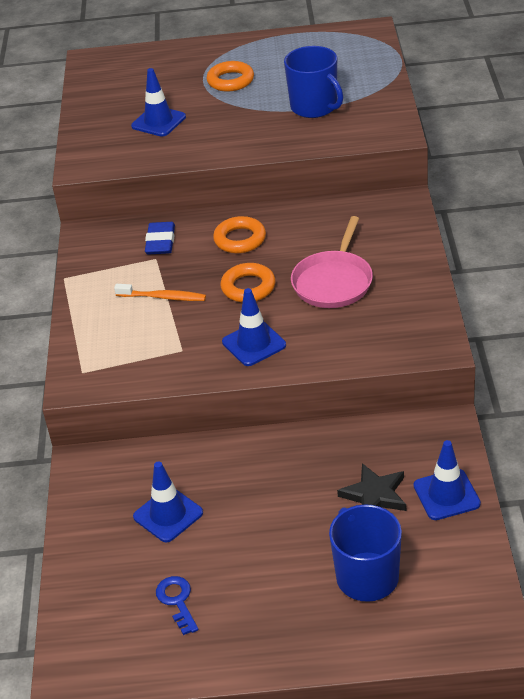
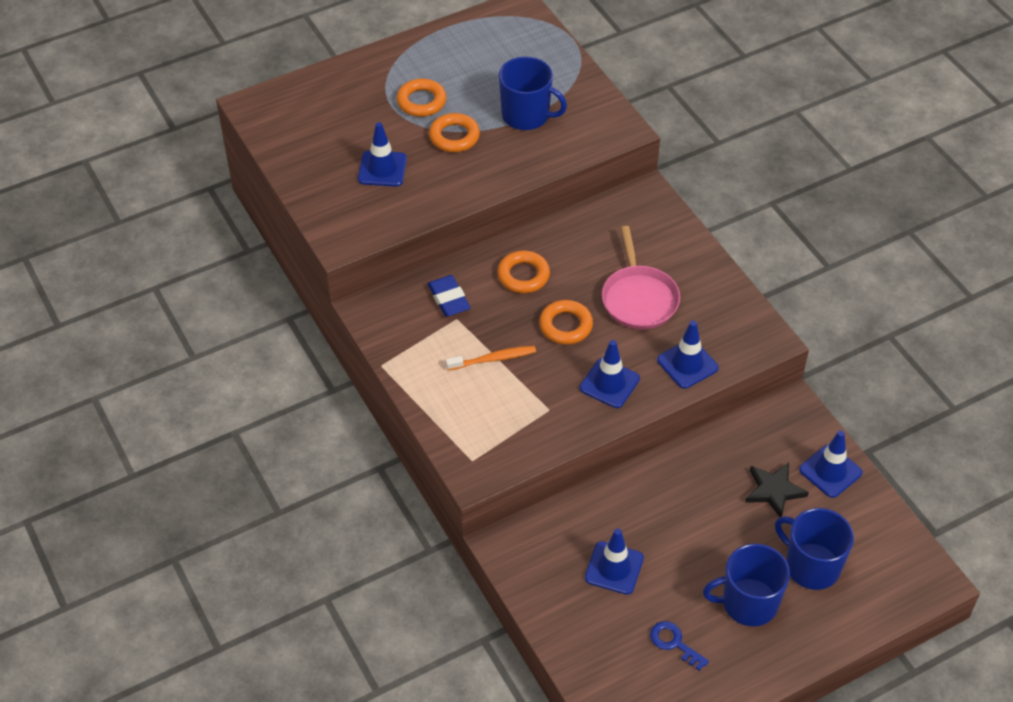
camera: 30 degrees left, 10 degrees up
(238, 110) = (454, 136): none -> orange ring
(277, 589) = (748, 603): none -> blue mug
(341, 347) = (687, 364): none -> blue traffic cone

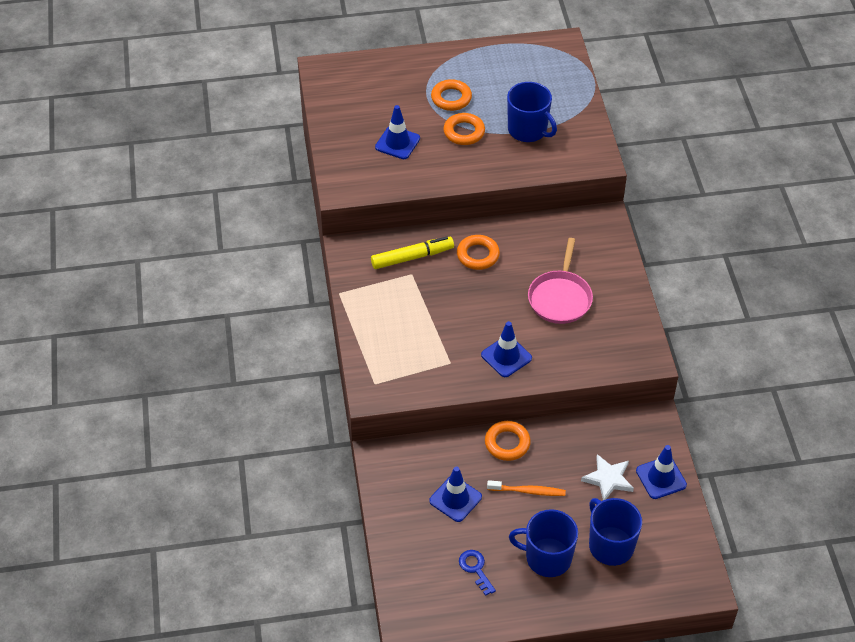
camera: 20 degrees right, 0 degrees up
(448, 299) = (412, 257): blue eraser -> yellow marker
(493, 359) = (425, 312): orange toothbrush -> orange toothbrush (528, 491)
(565, 326) = (493, 303): orange ring -> orange ring (507, 443)
(687, 364) = (574, 359): blue traffic cone -> none
(774, 491) = (608, 479): black star -> white star

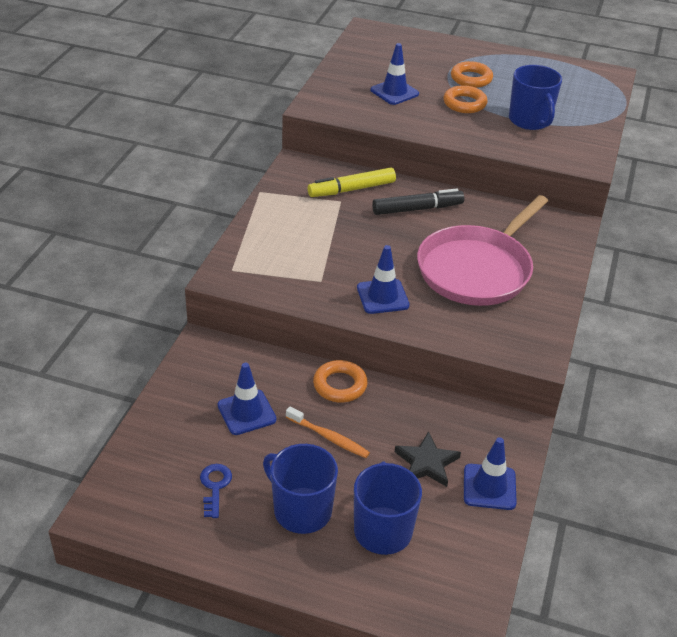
camera: 25 degrees right, 10 degrees down
(412, 257) = (351, 189): yellow marker -> yellow marker turned 150 degrees clockwise
(478, 255) = (417, 209): orange ring -> black marker
(560, 298) = (477, 270): pink pan -> pink pan, size x1.53
(608, 479) = (426, 463): white star -> black star

